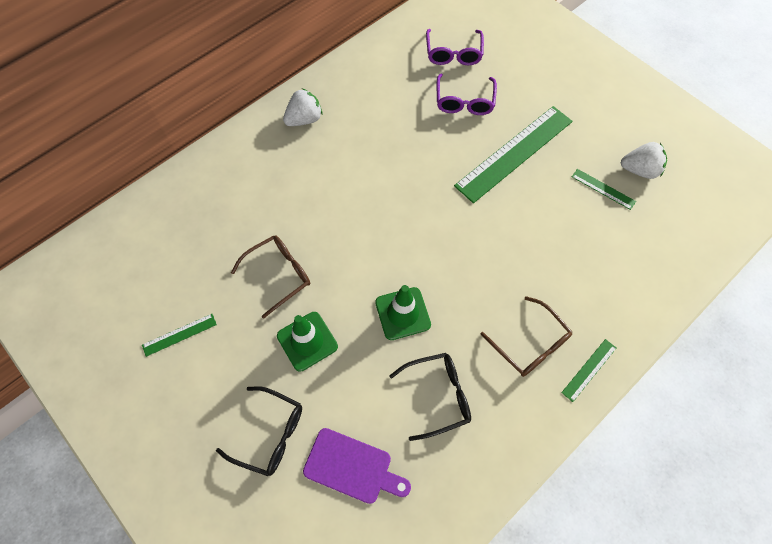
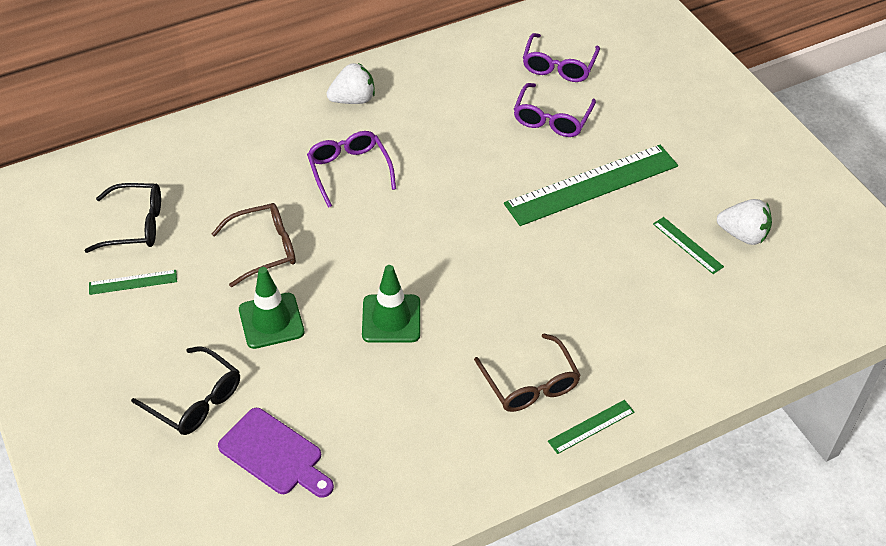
camera: 15 degrees right, 15 degrees down
(323, 186) = (349, 171): none -> purple glasses
(437, 396) = (398, 409): black glasses -> black glasses (134, 225)

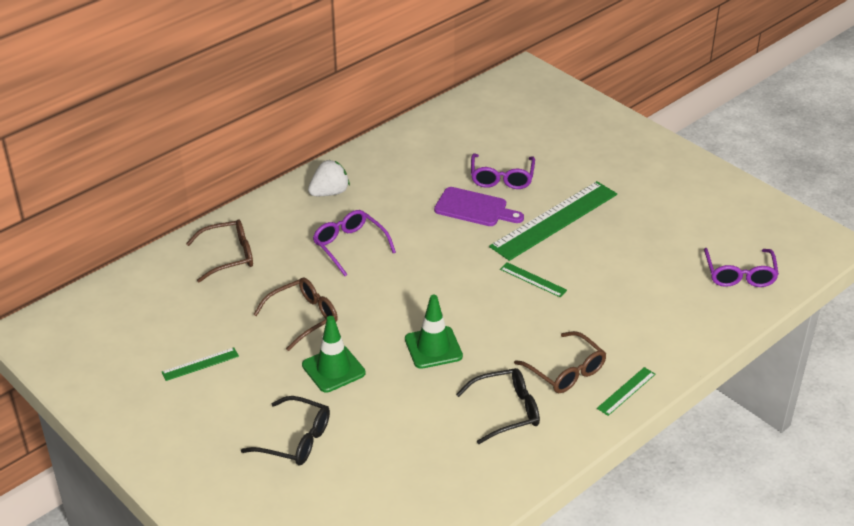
camera: 15 degrees left, 10 degrees down
(134, 225) = (181, 321): black glasses -> black glasses (505, 411)
(214, 156) = (228, 256): none -> brown glasses
(274, 454) = (380, 465): purple cutting board -> purple cutting board (474, 208)
(559, 65) = (491, 138): purple glasses -> purple glasses (739, 274)
(687, 245) = (648, 249): green ruler -> green ruler (533, 279)
(743, 235) = (687, 234): white strawberry -> none

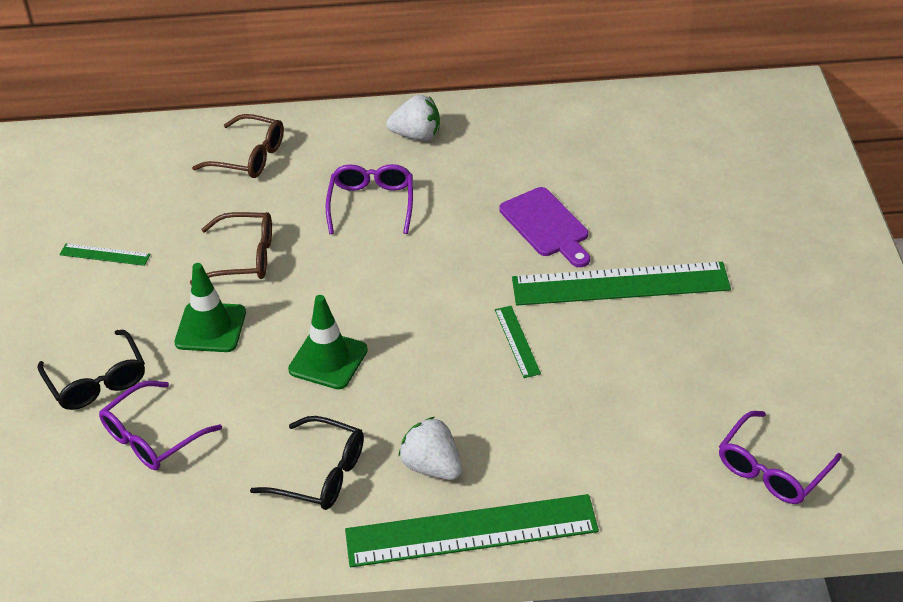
camera: 40 degrees right, 5 degrees up
(502, 177) = (617, 204): purple glasses -> purple glasses (153, 436)
(565, 371) = (432, 466): brown glasses -> white strawberry
(626, 391) = (471, 530): green ruler -> green ruler, size x2.28

